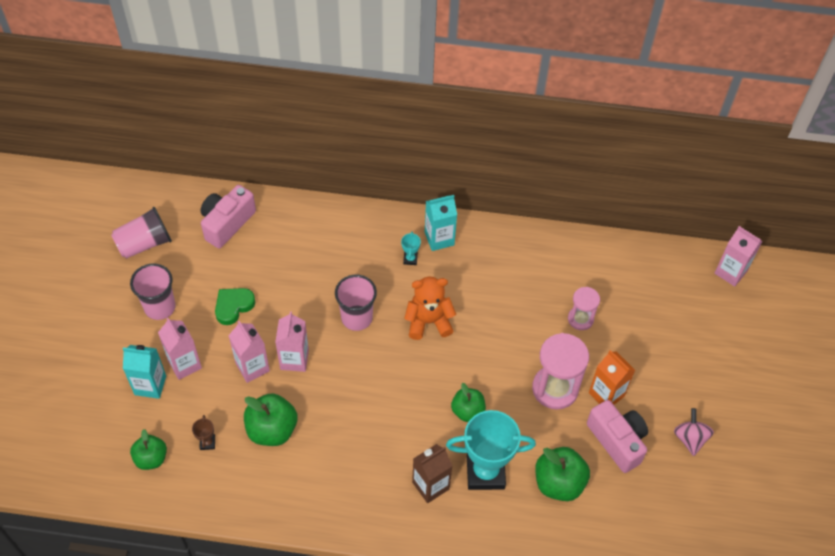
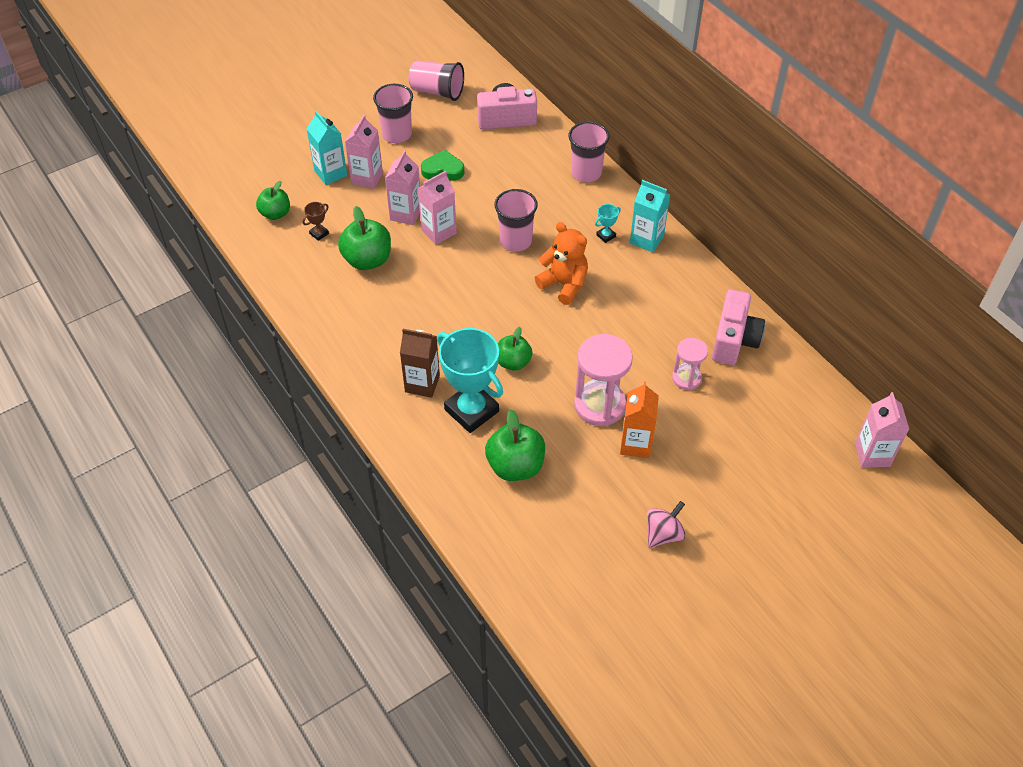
camera: 50 degrees right, 5 degrees down
(338, 221) = (586, 173): none -> pink cup
(617, 441) = (600, 481): pink camera -> pink camera (734, 340)

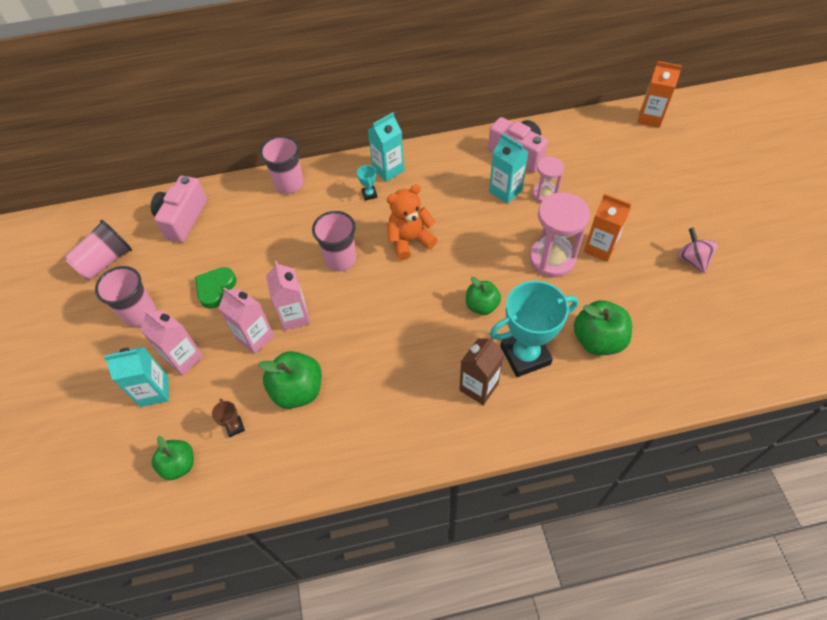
camera: 65 degrees left, 5 degrees up
(671, 343) = (505, 191): none -> turquoise carton
(872, 455) = (650, 118): pink carton -> orange carton

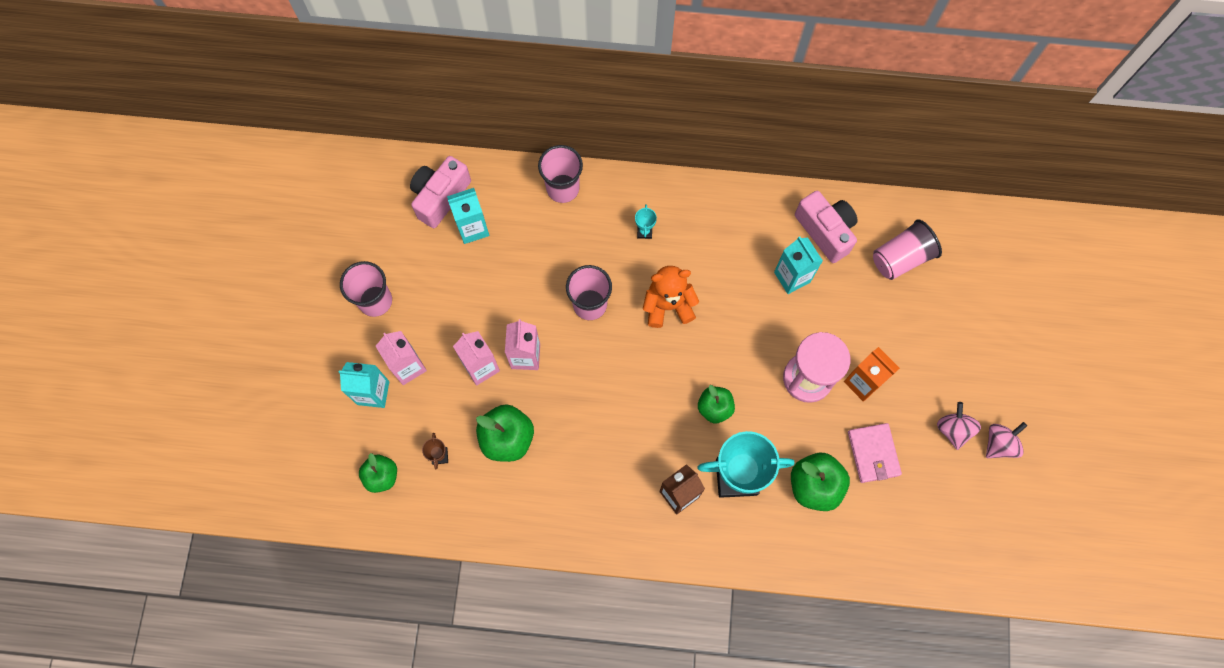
camera: 15 degrees right, 15 degrees up
(105, 261) = (352, 225): pink cup -> pink cup (901, 258)
(215, 288) = (455, 297): green heart -> none
(388, 170) = (675, 205): turquoise carton -> turquoise carton (472, 228)
(544, 194) = (833, 295): pink hourglass -> none
(636, 298) = (873, 453): none -> pink wallet
(650, 118) = (996, 232): orange carton -> none
(736, 259) = (999, 444): none -> pink spinning top

